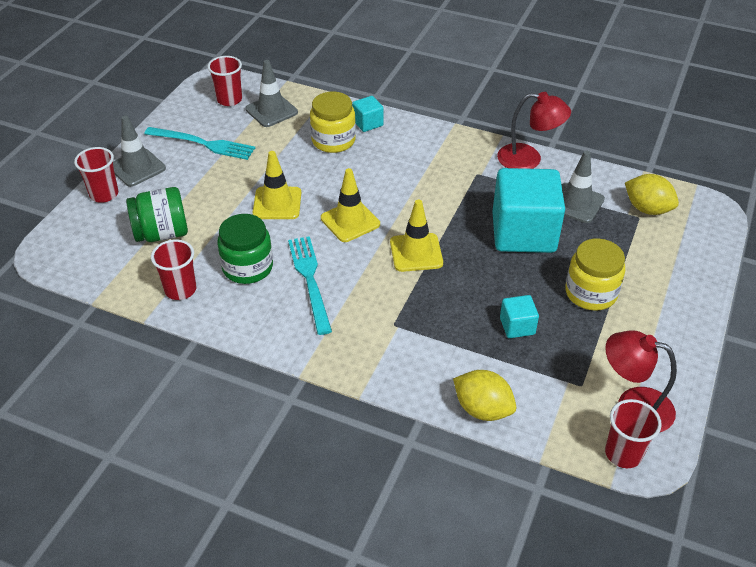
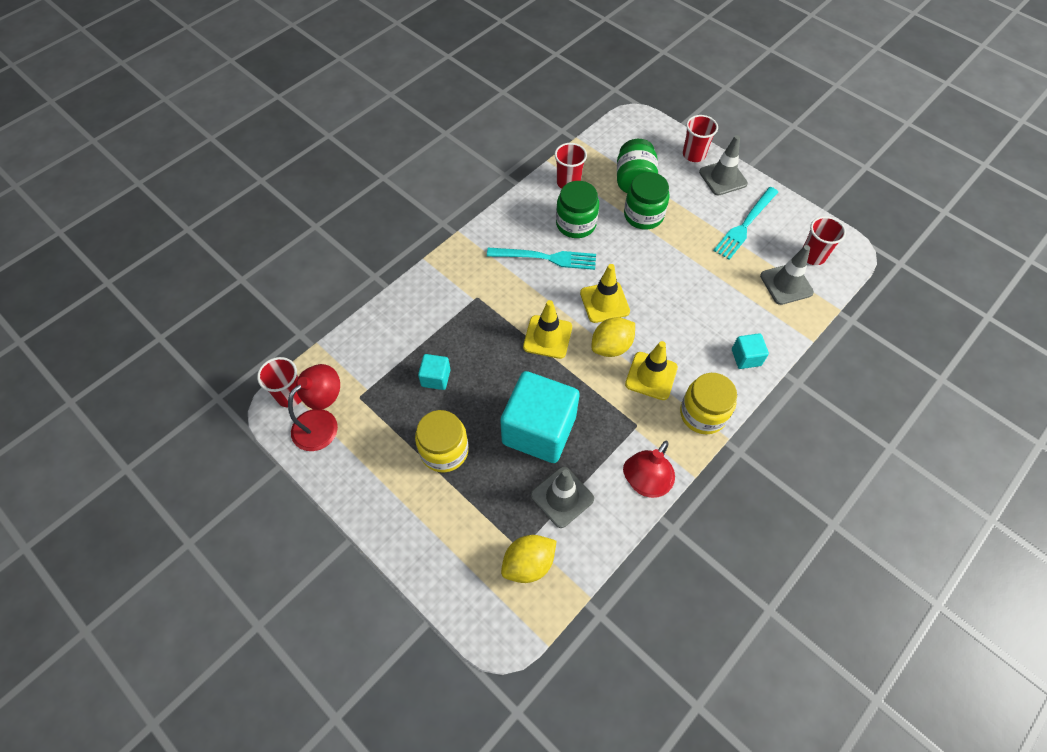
camera: 110 degrees right, 15 degrees up
(214, 216) = (643, 215): none -> green jar
(277, 203) = (645, 258): yellow traffic cone -> yellow traffic cone (651, 376)
(333, 140) = (724, 321): yellow jar -> yellow jar (703, 414)
(482, 409) = (374, 324): yellow lemon -> yellow lemon (611, 346)

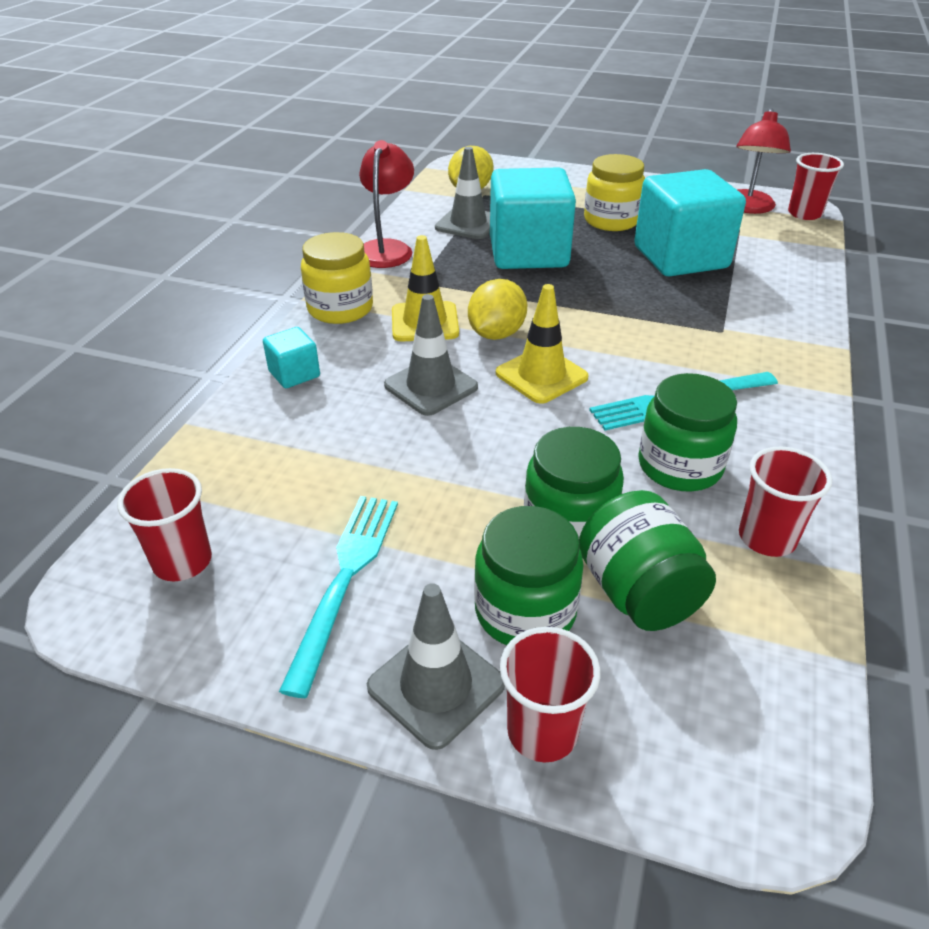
camera: 155 degrees right, 20 degrees down
(436, 378) = (680, 257): turquoise cube -> turquoise cube, size x2.25
(547, 337) = (588, 320): yellow traffic cone -> none
(680, 190) = (525, 611): none -> green jar
(786, 284) = (238, 490): grey traffic cone -> grey traffic cone (431, 386)

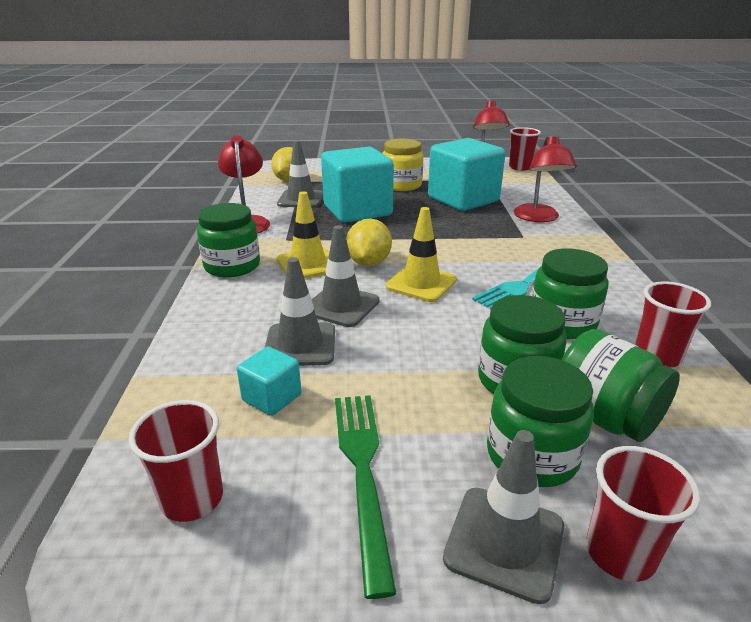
camera: 20 degrees left, 10 degrees down
(294, 374) = (219, 318): turquoise cube -> turquoise cube (272, 397)
(340, 308) = (232, 266): yellow jar -> green jar
(345, 580) = (363, 472): turquoise fork -> green fork
(360, 425) = (300, 345): none -> grey traffic cone
(767, 305) = (538, 218): none -> red lamp

